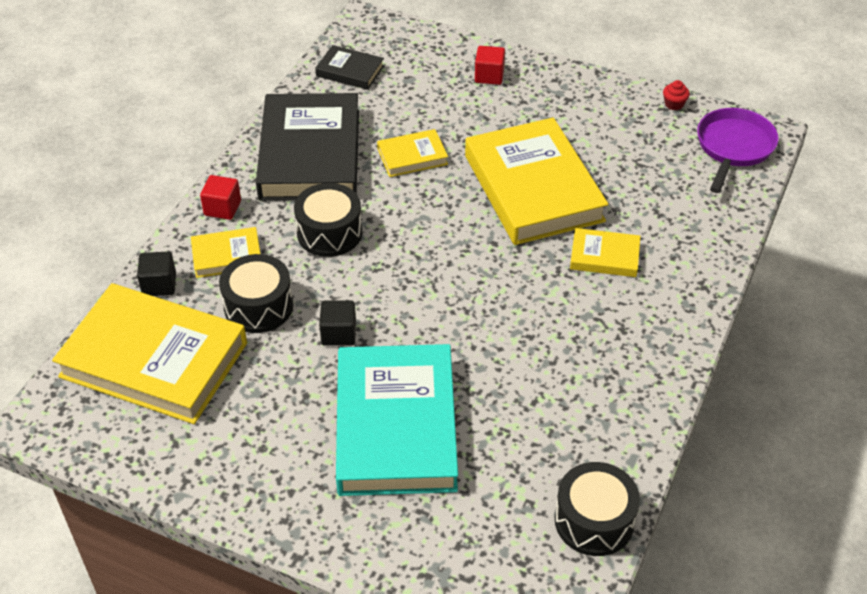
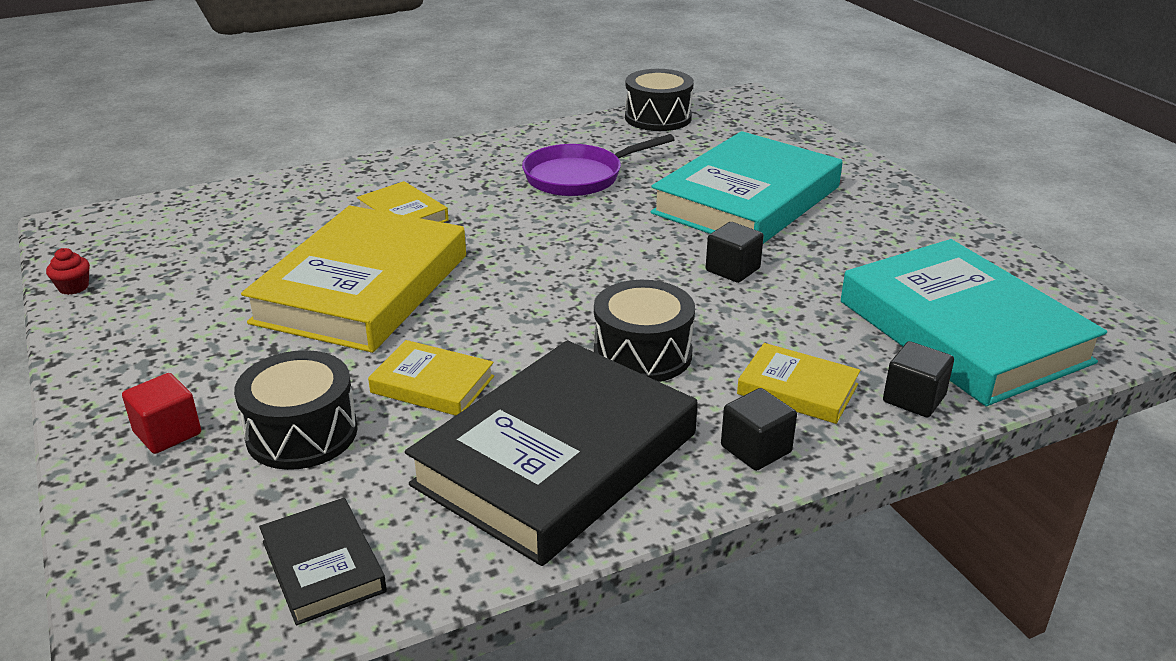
camera: 140 degrees left, 15 degrees down
(154, 359) = (962, 331): yellow book -> turquoise book
(222, 208) = (756, 449): red cube -> black cube
(258, 306) = (800, 325): black drum -> black drum (302, 433)
(733, 147) = (124, 229): purple pan -> purple pan (578, 177)

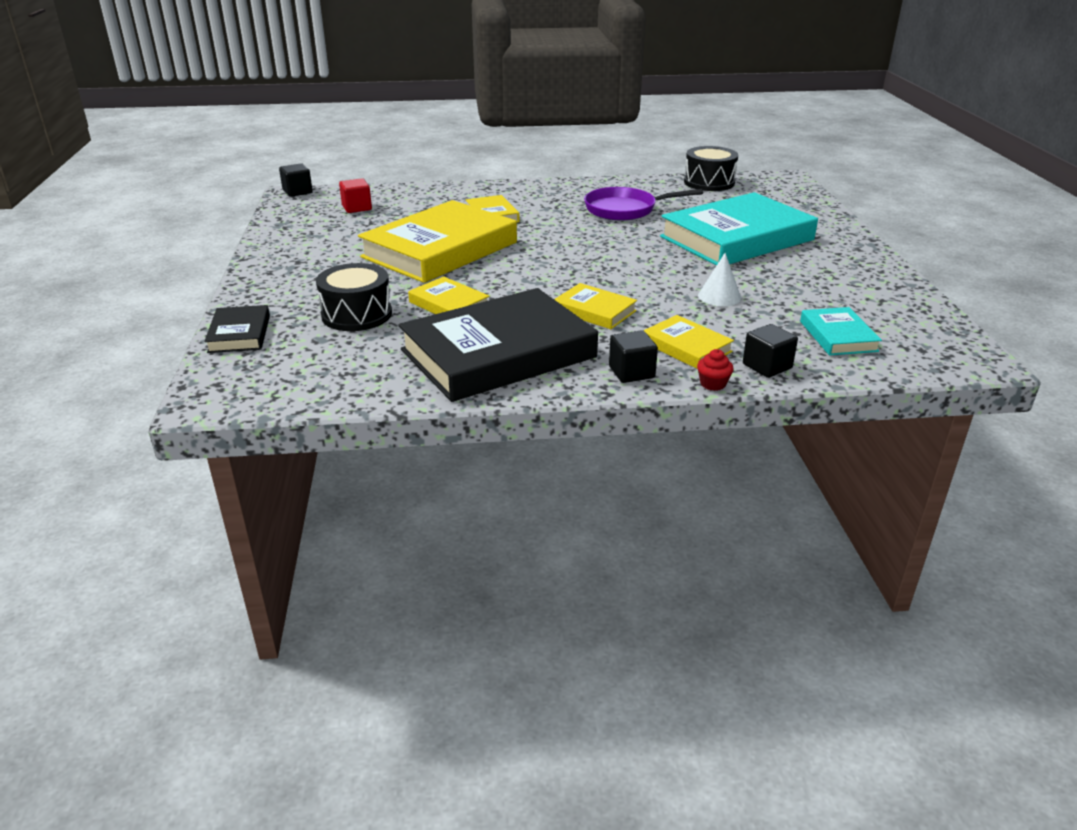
camera: 20 degrees right, 0 degrees up
(73, 287) = (275, 225): red cupcake -> red cupcake (713, 384)
(167, 433) = (283, 301): red cube -> red cube (357, 208)
(323, 566) = (328, 377): black book -> black book (239, 334)
(642, 354) = (594, 311): black drum -> yellow book
(732, 270) = (693, 276): black cube -> black cube (297, 192)
(785, 297) = (719, 296): none -> white cone
(962, 331) = (838, 336): turquoise book -> turquoise book, size x0.46

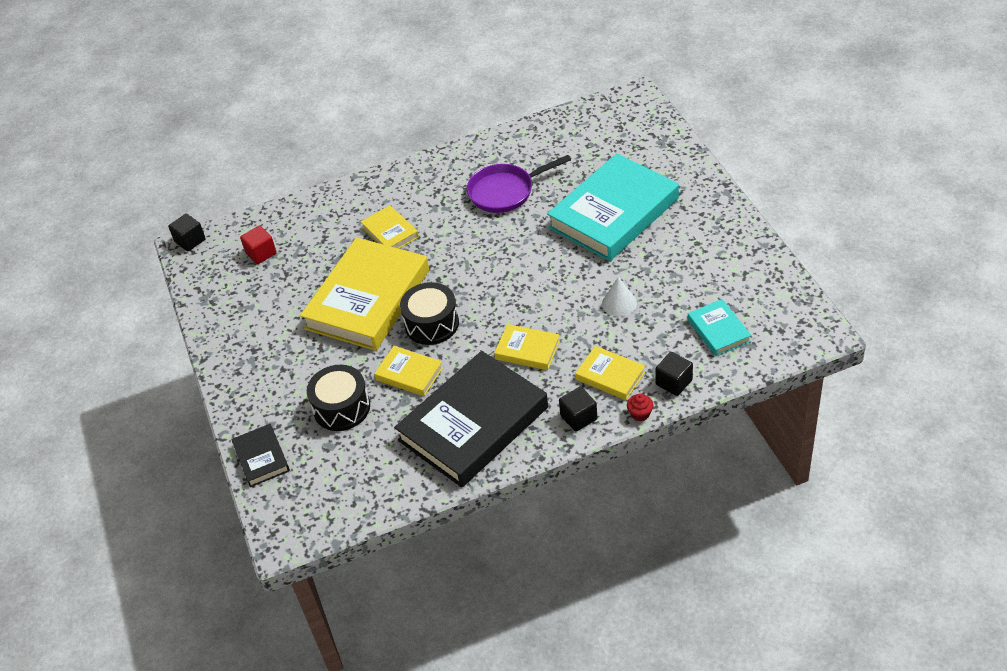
camera: 10 degrees left, 15 degrees up
(709, 182) = (567, 123): black drum -> black drum (431, 324)

